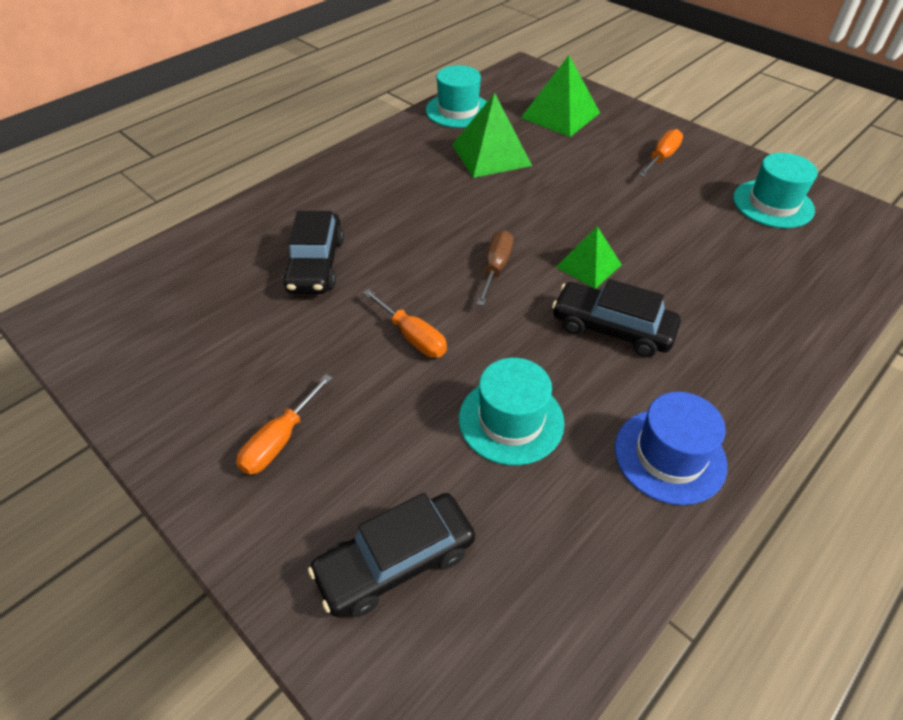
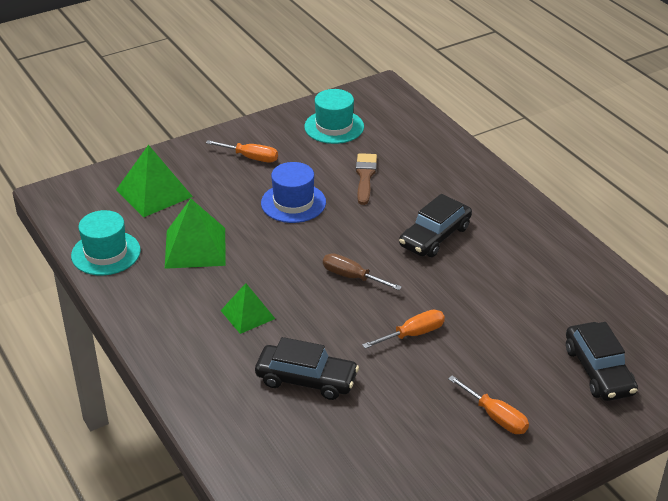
camera: 75 degrees left, 10 degrees down
(511, 420) = (503, 301): turquoise hat -> none
(588, 266) = (367, 230): green pyramid -> green pyramid (248, 314)
(661, 158) = (251, 158): orange screwdriver -> orange screwdriver turned 150 degrees clockwise
(669, 456) = (545, 243): blue hat -> blue hat (293, 203)
(693, 246) = (365, 176): none -> brown brush

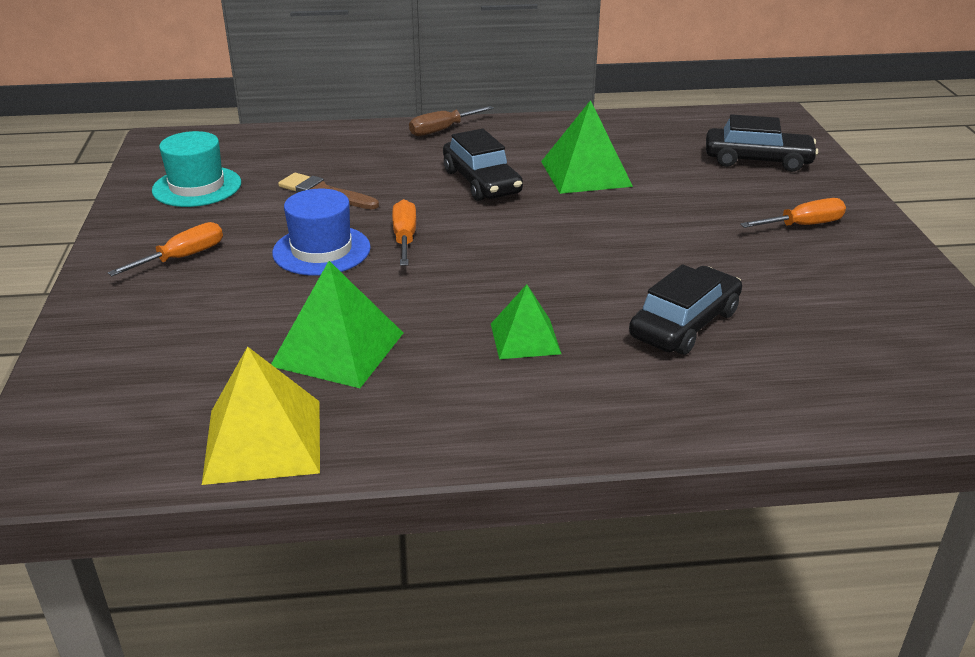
camera: 65 degrees left, 5 degrees down
(106, 253) = (263, 440): turquoise hat -> yellow pyramid
(154, 193) = (161, 357): green pyramid -> green pyramid (585, 173)
(352, 277) = (510, 247): brown screwdriver -> brown screwdriver (442, 130)
(413, 334) = (643, 236): orange screwdriver -> orange screwdriver (405, 238)

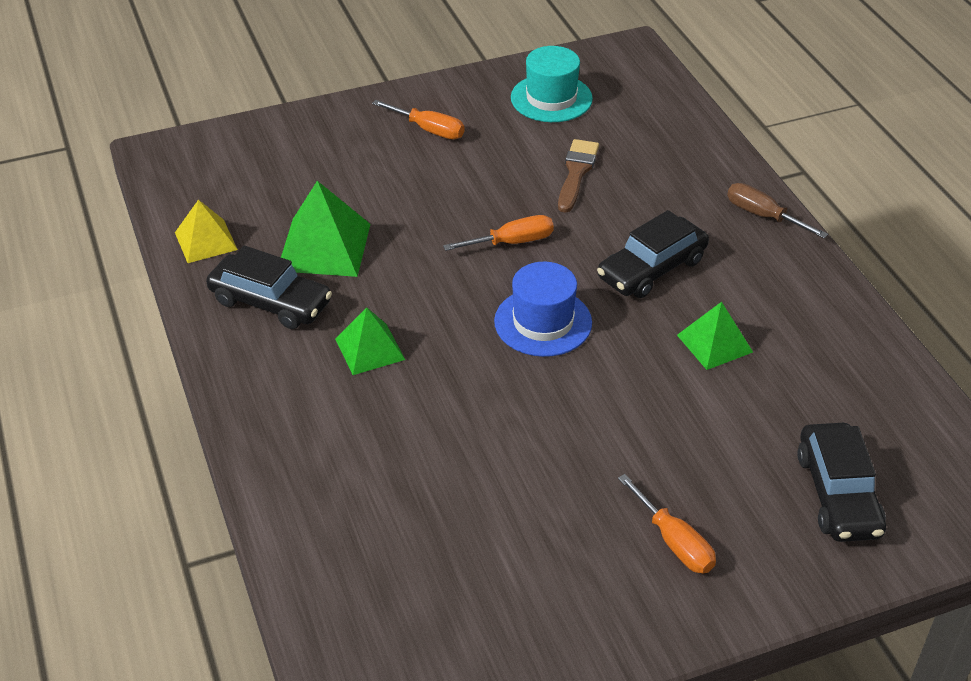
camera: 75 degrees right, 10 degrees up
(263, 440) = (206, 241): yellow pyramid -> yellow pyramid, size x0.64
(321, 250) = (470, 199): blue hat -> blue hat (543, 322)
(585, 173) = (714, 343): green pyramid -> green pyramid, size x0.64
(685, 324) = (425, 452): black car -> black car (270, 302)

